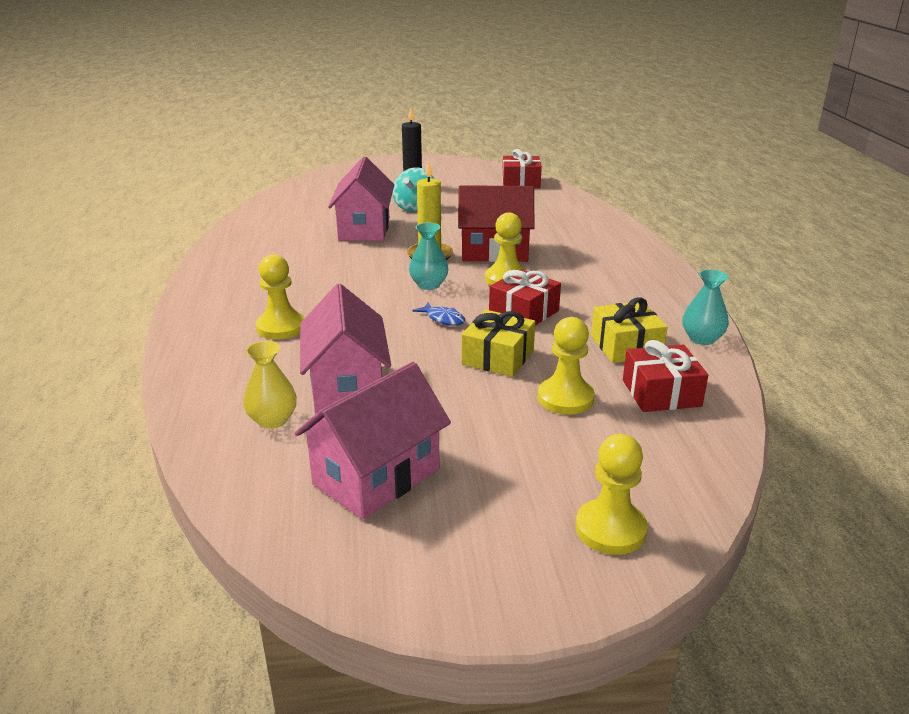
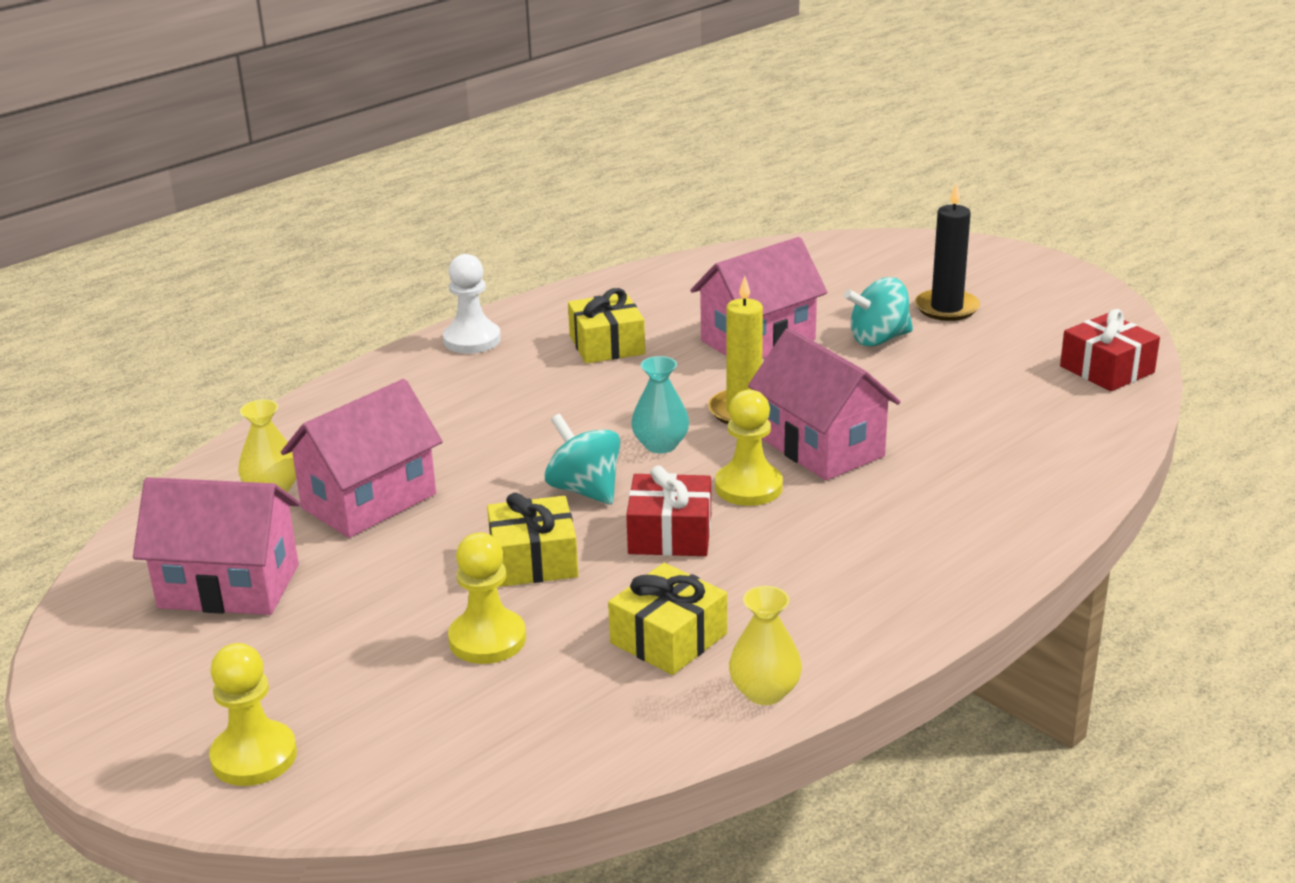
camera: 55 degrees right, 0 degrees up
(208, 294) = (472, 340): none -> white pawn
(281, 327) = (449, 410): yellow pawn -> none
(294, 262) = (607, 345): none -> yellow gift
(443, 319) = (584, 490): blue fish -> turquoise spinning top
(494, 252) = (821, 447): red house -> pink house
(661, 393) = (573, 703): red gift -> none
(702, 339) = (764, 692): turquoise vase -> yellow vase

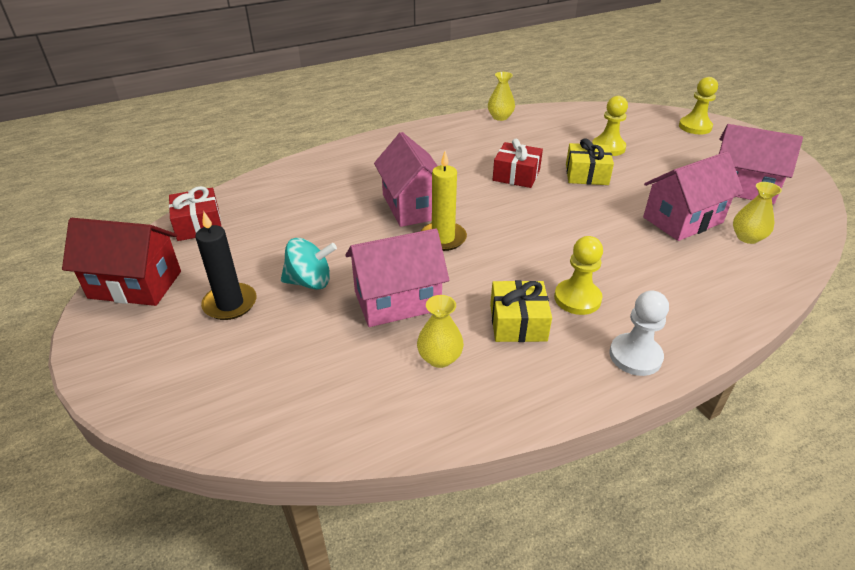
camera: 165 degrees left, 10 degrees up
(584, 490) = (556, 205): turquoise spinning top -> none
(660, 445) = (504, 224): turquoise vase -> none
(668, 638) = (531, 137): yellow gift -> none
(681, 307) = (439, 358): none -> yellow vase
(748, 487) = (466, 191): yellow pawn -> yellow pawn (577, 298)
(1079, 305) = (135, 284): none -> red house

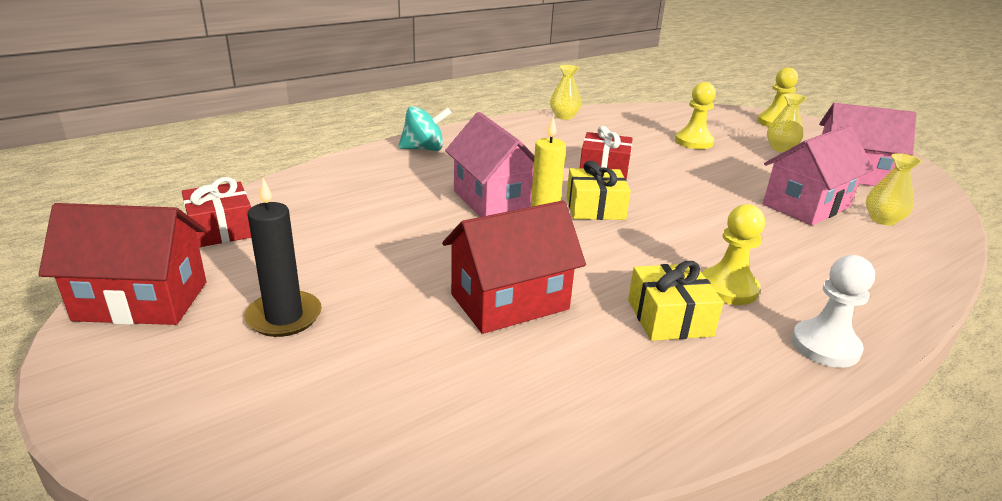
camera: 10 degrees left, 10 degrees down
(310, 282) = (388, 286): turquoise spinning top -> turquoise spinning top (424, 149)
(397, 301) = (509, 302): pink house -> red house
(439, 358) = (587, 364): yellow vase -> yellow vase (780, 148)
(586, 174) = (682, 166): yellow gift -> yellow gift (595, 208)

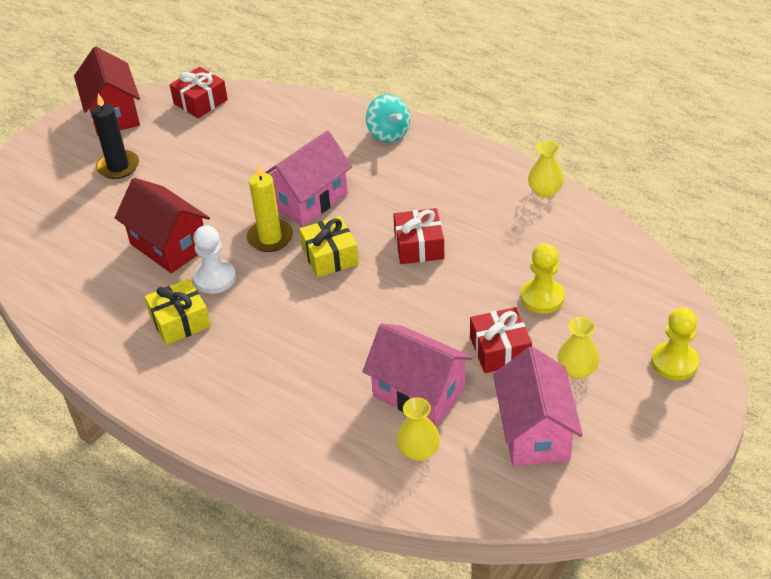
camera: 75 degrees right, 15 degrees up
(728, 288) = (232, 348): yellow pawn -> none
(753, 166) = (500, 350): none -> red gift
(825, 346) = (175, 402): white pawn -> white pawn (215, 278)

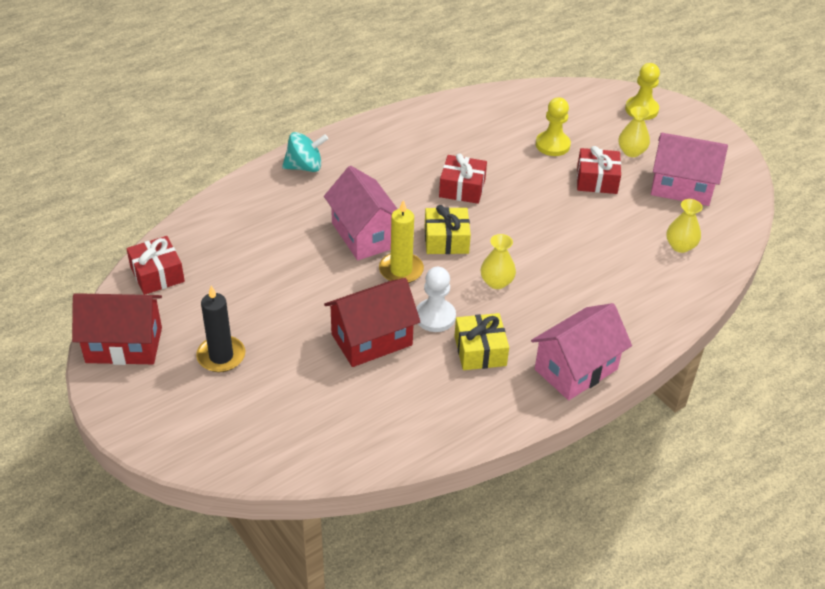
camera: 75 degrees left, 0 degrees up
(419, 392) = (623, 231): pink house -> pink house (576, 369)
(545, 191) = (436, 109): yellow vase -> yellow vase (496, 282)

